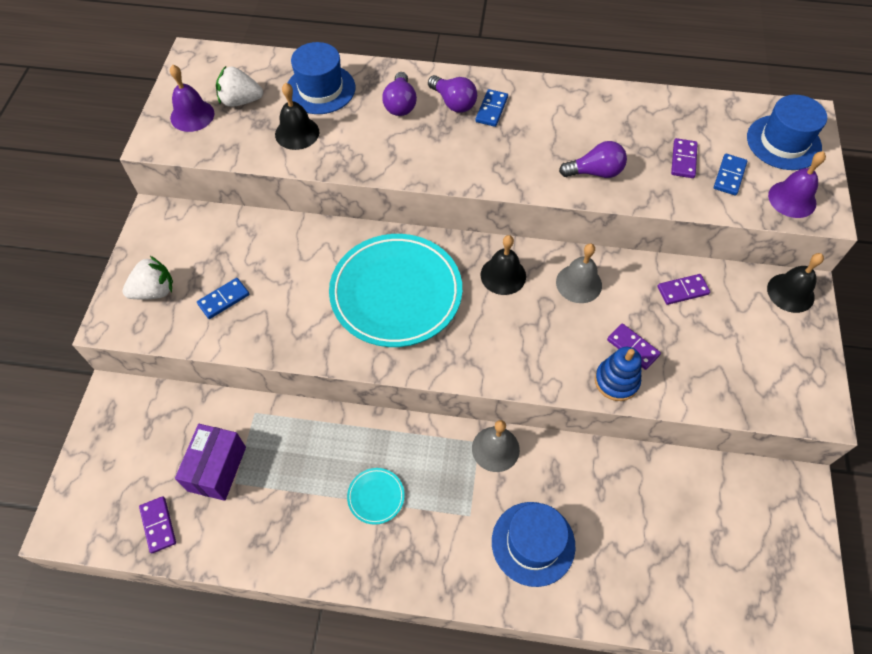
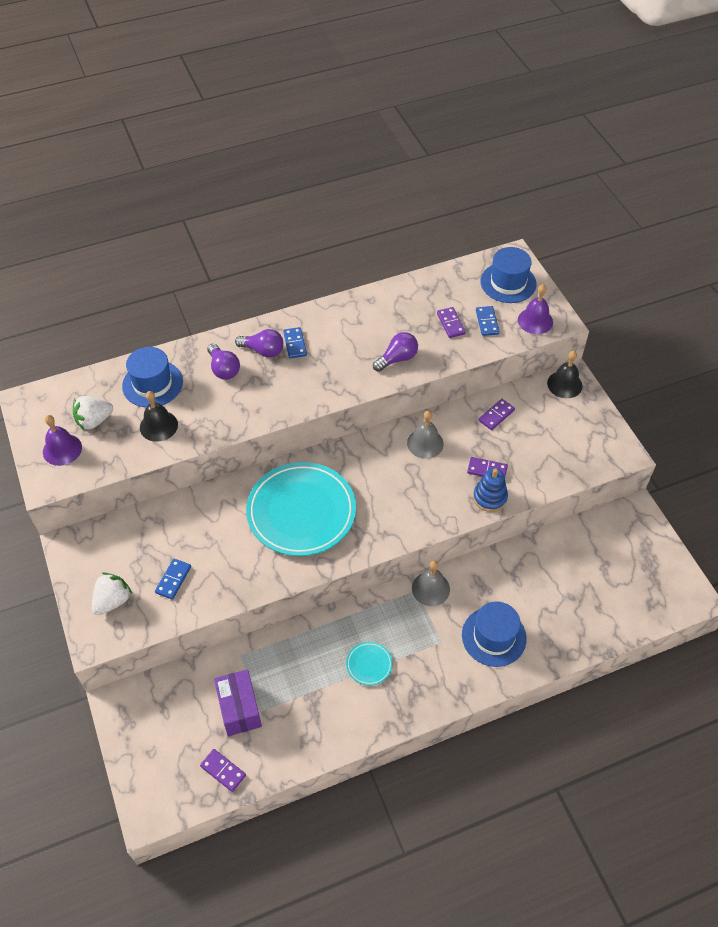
camera: 30 degrees left, 5 degrees down
(503, 275) = (369, 462): black bell -> none

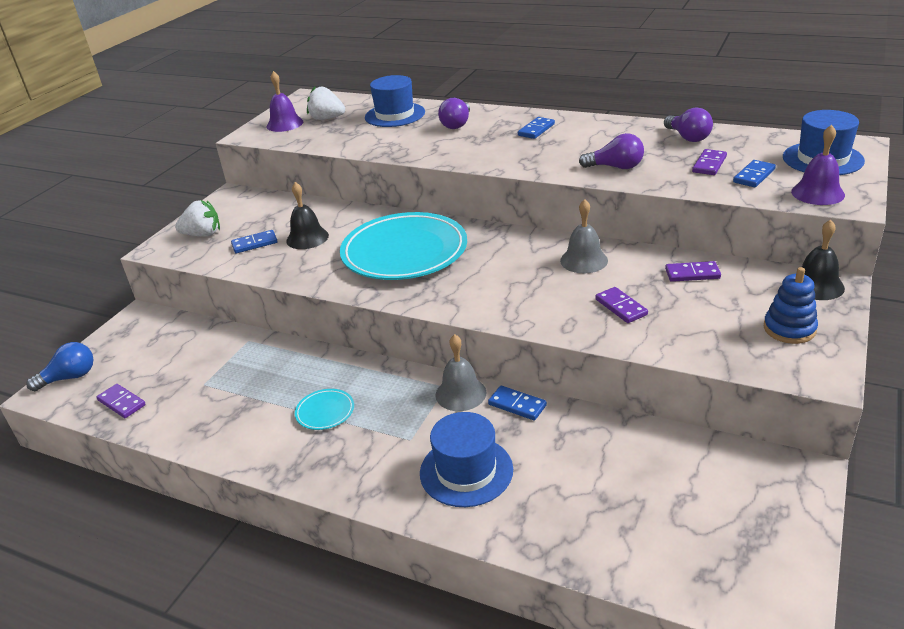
camera: 50 degrees right, 20 degrees down
(148, 788) = (70, 377): none -> blue light bulb
(158, 426) = (361, 135): black bell -> black bell (307, 238)
(223, 771) = (121, 403): purple domino -> purple domino turned 45 degrees counterclockwise
(239, 709) = (194, 373): purple box -> none
(263, 351) = (504, 125): purple light bulb -> purple light bulb (687, 137)
(470, 572) = (517, 405): none -> blue domino
(490, 497) = (593, 328): blue stacking toy -> blue stacking toy (789, 329)

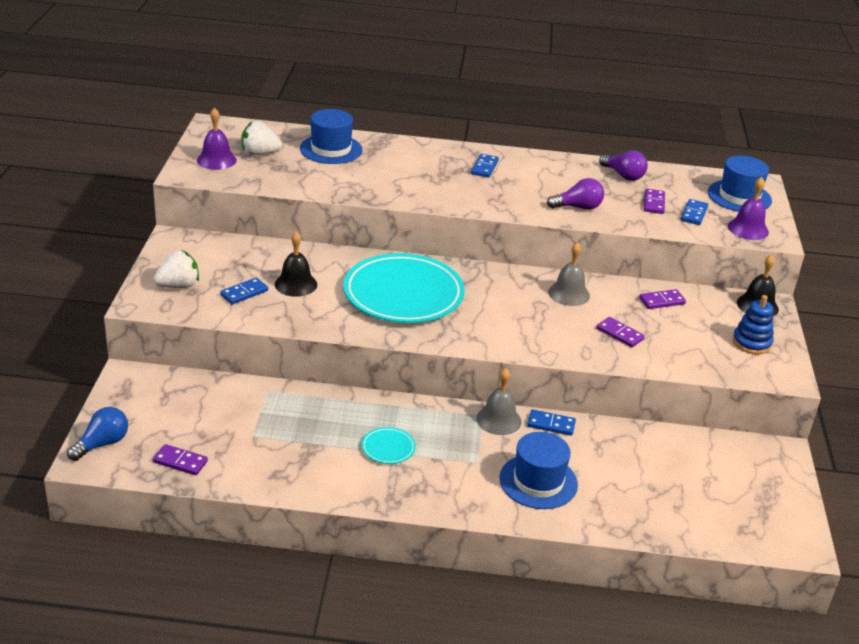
camera: 25 degrees left, 0 degrees up
(457, 124) = (403, 161): purple light bulb -> none

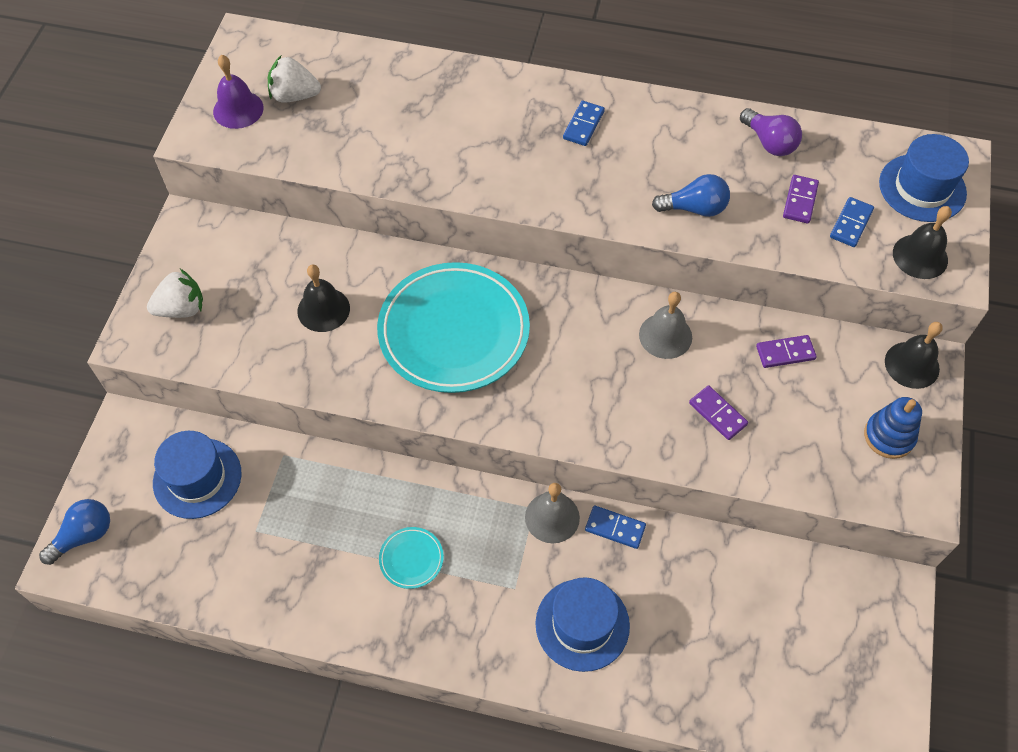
camera: 10 degrees right, 25 degrees up
(180, 462) = (168, 569): purple domino -> none
(244, 293) = (258, 324): blue domino -> none
(331, 149) = (387, 87): blue hat -> blue hat (197, 478)
(578, 207) = (694, 208): purple light bulb -> blue light bulb
(748, 229) = (920, 256): purple bell -> black bell

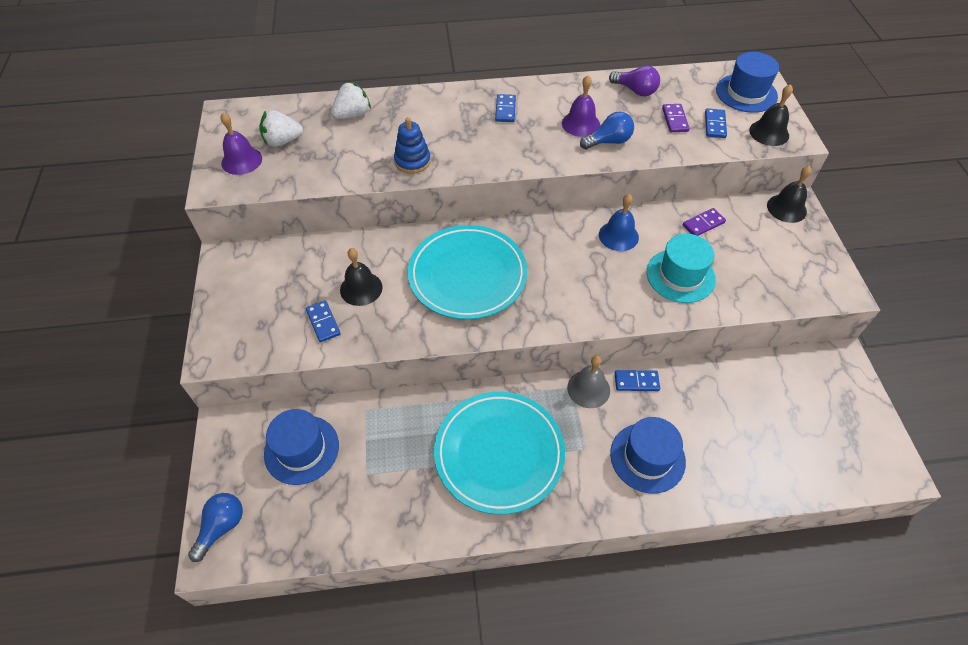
camera: 20 degrees left, 5 degrees down
(181, 309) = (245, 320): white strawberry -> white strawberry (352, 115)
(264, 339) = (323, 322): none -> blue domino
(411, 559) = (499, 453): turquoise plate -> turquoise plate, size x2.46
(665, 336) = (618, 236): grey bell -> blue bell
(671, 172) = (580, 124): none -> purple bell
(717, 414) = (680, 276): purple domino -> turquoise hat
(889, 436) = (798, 256): blue stacking toy -> blue stacking toy (412, 161)

